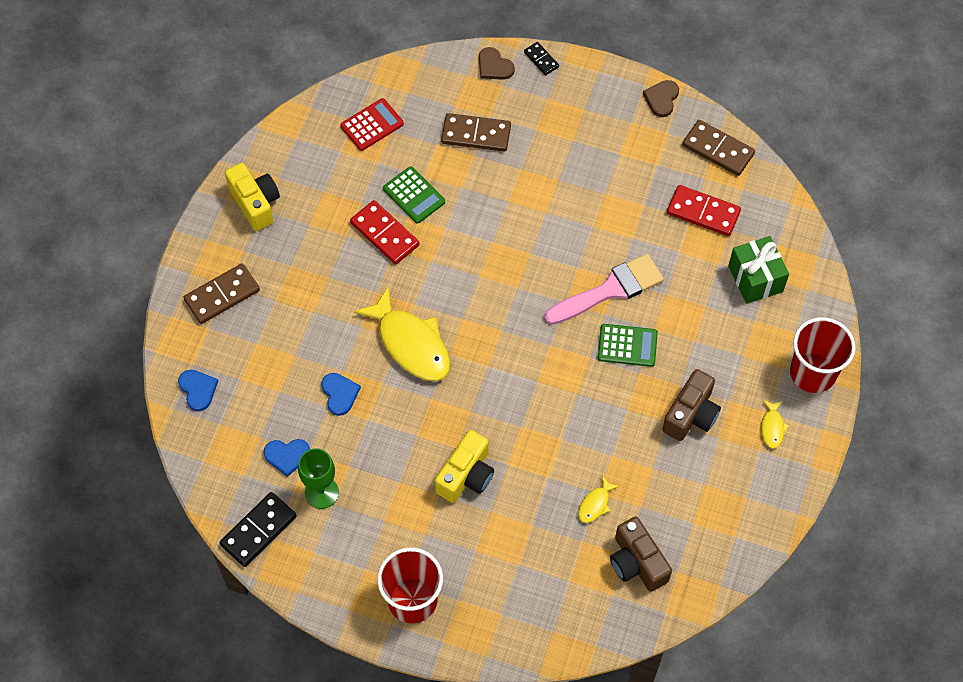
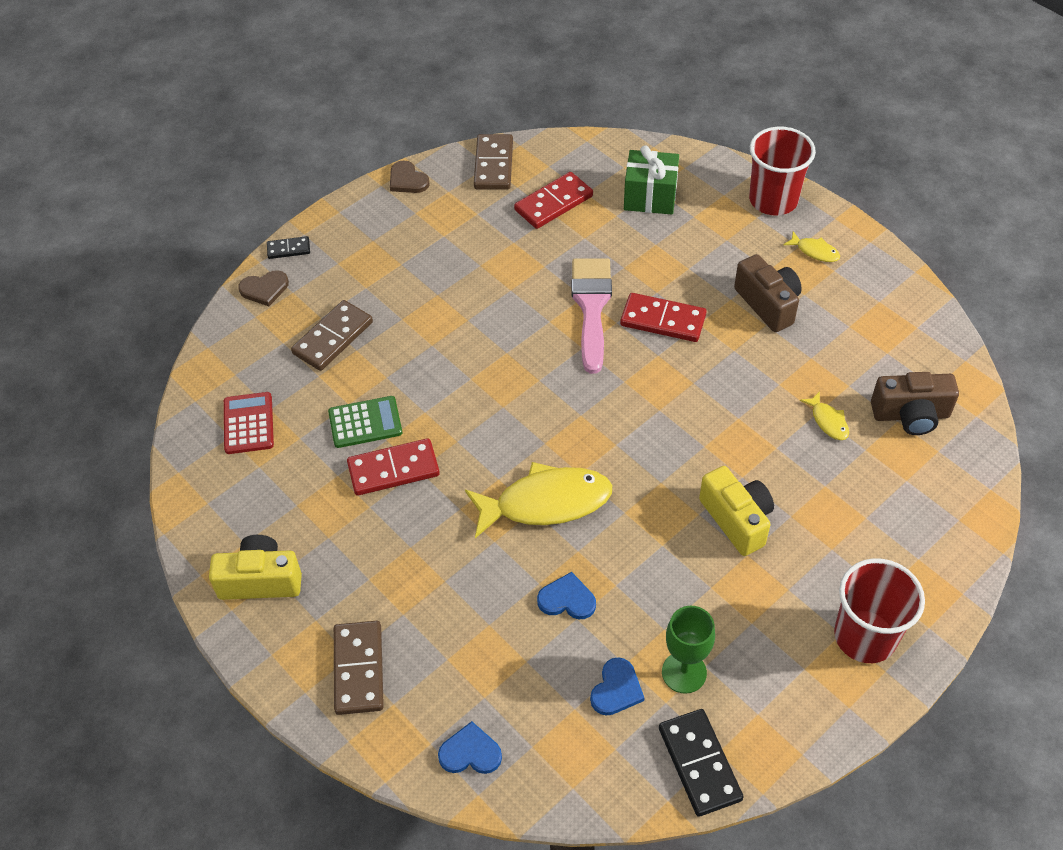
camera: 60 degrees left, 10 degrees down
(627, 346) = (663, 320): green calculator -> red domino
(718, 150) = (494, 165): brown domino -> brown domino turned 60 degrees counterclockwise

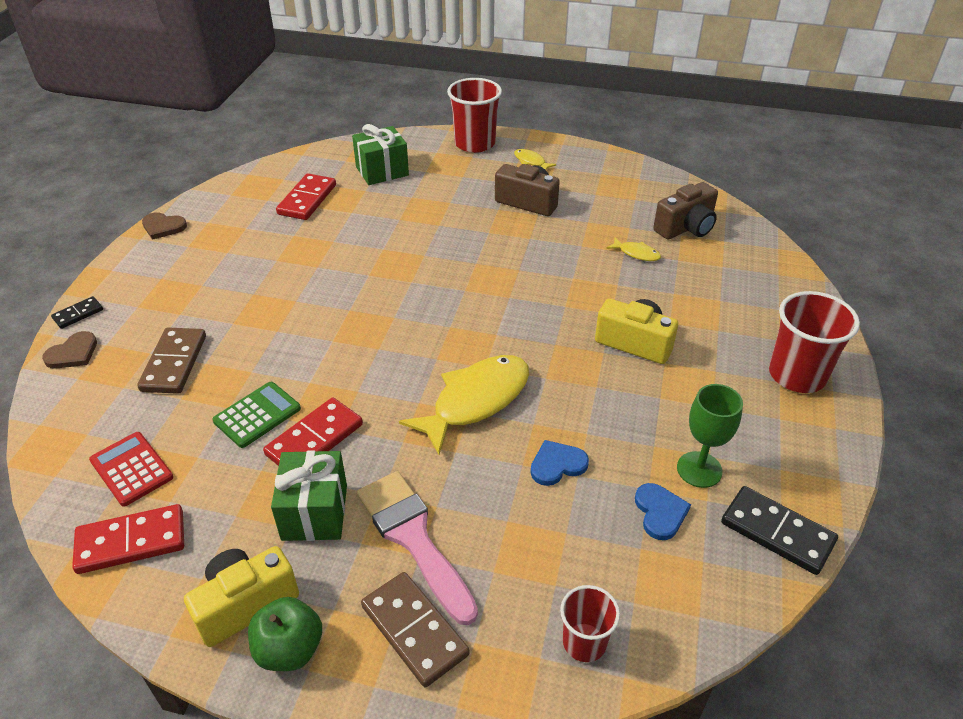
camera: 35 degrees left, 10 degrees down
(268, 632) = (289, 649): none -> green apple
(352, 534) = (314, 512): none -> green gift
(470, 752) = (584, 642): blue heart -> red cup
(494, 165) = (235, 193): brown domino -> none
(591, 307) = (395, 253): pink brush -> pink brush (413, 538)
(663, 320) = (459, 240): red domino -> red domino (131, 541)
(815, 251) = (531, 161): yellow fish -> yellow fish turned 135 degrees counterclockwise

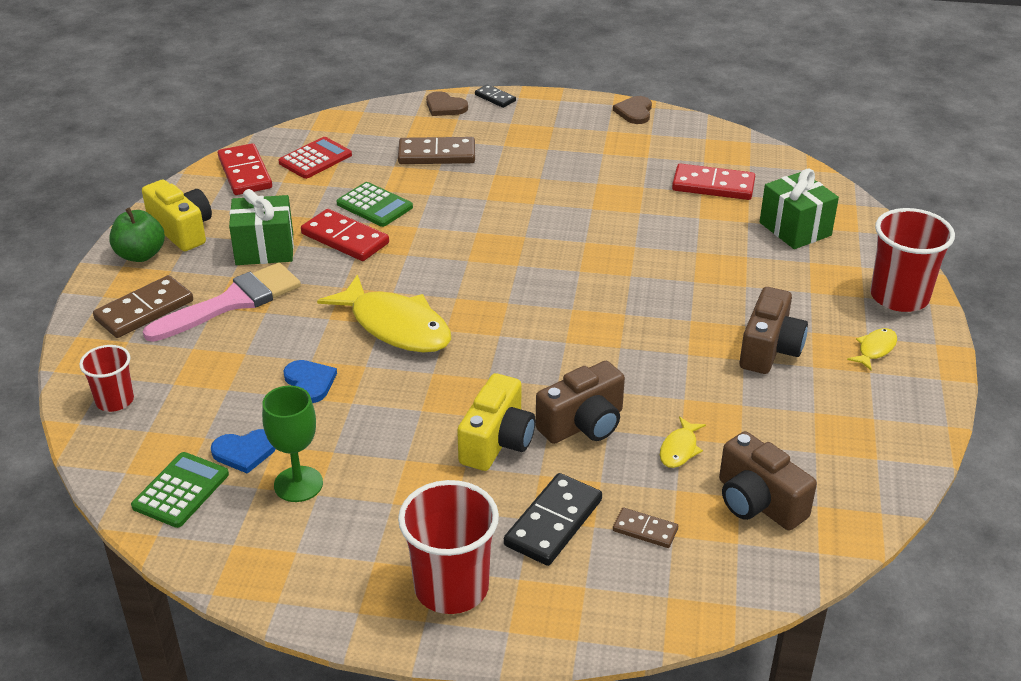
camera: 85 degrees right, 5 degrees down
(612, 296) = (583, 424): none -> brown camera
(720, 277) = (645, 530): none -> brown domino
(720, 562) = (181, 490): none -> green calculator
(777, 532) = (210, 537): black domino -> black domino (553, 523)

